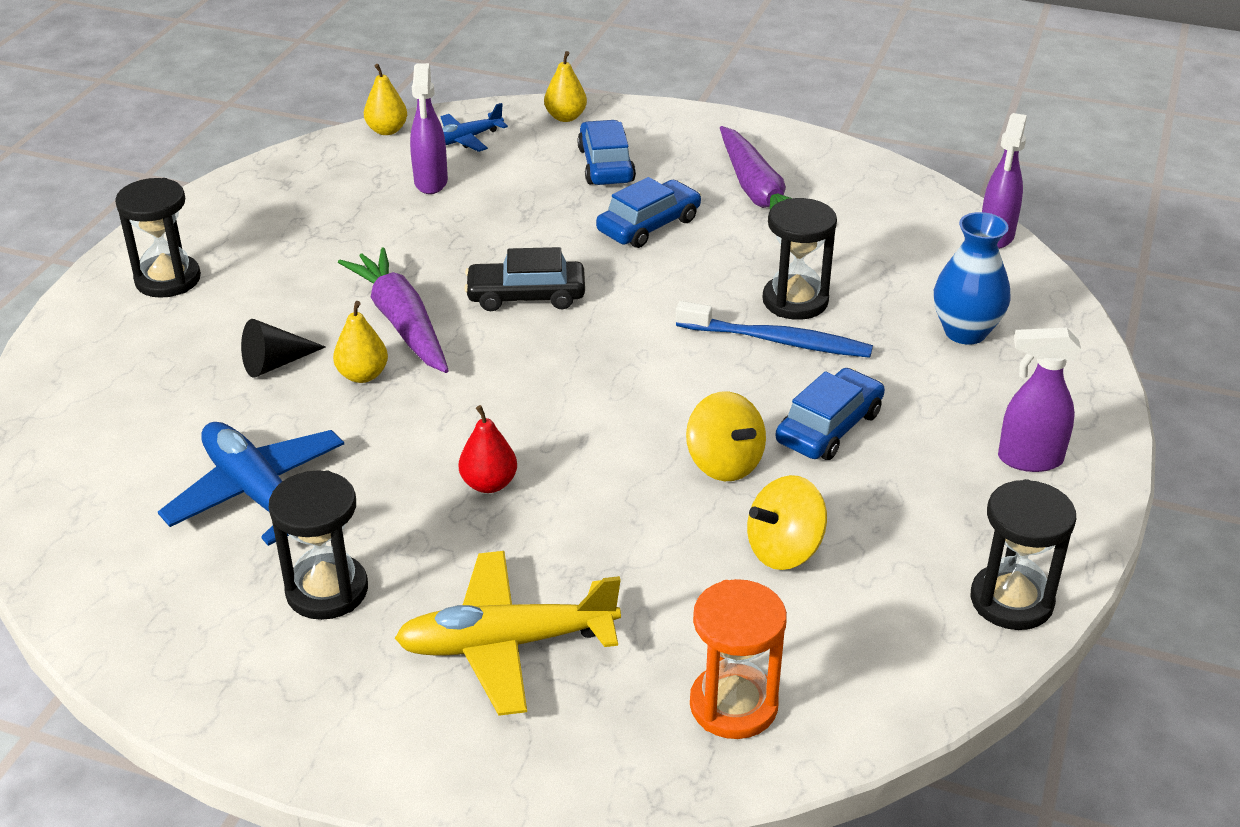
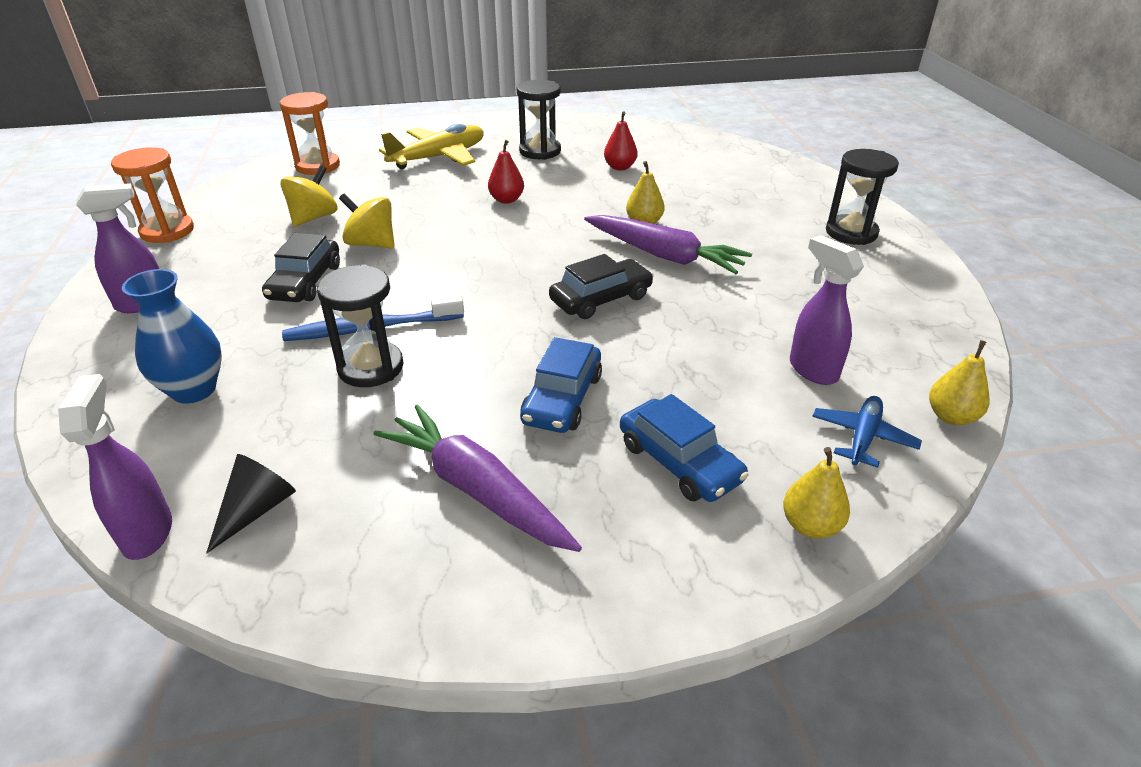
camera: 150 degrees right, 0 degrees up
(258, 494) = (620, 167): blue plane -> red pear
(275, 363) = (703, 213): black cone -> black cone (257, 509)
(829, 427) = (305, 282): blue car -> black car
(1011, 600) = (167, 231): black hourglass -> orange hourglass

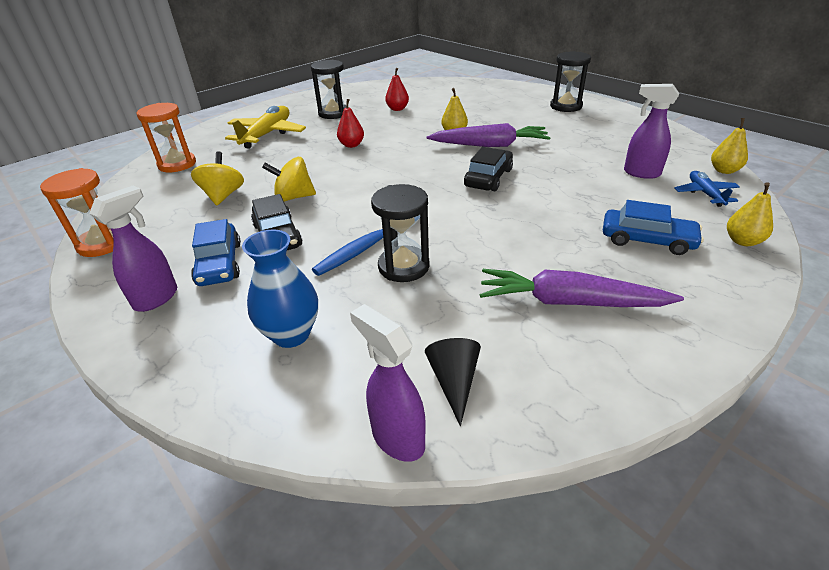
camera: 30 degrees left, 0 degrees up
(562, 399) = (544, 235): blue car -> blue car (219, 264)

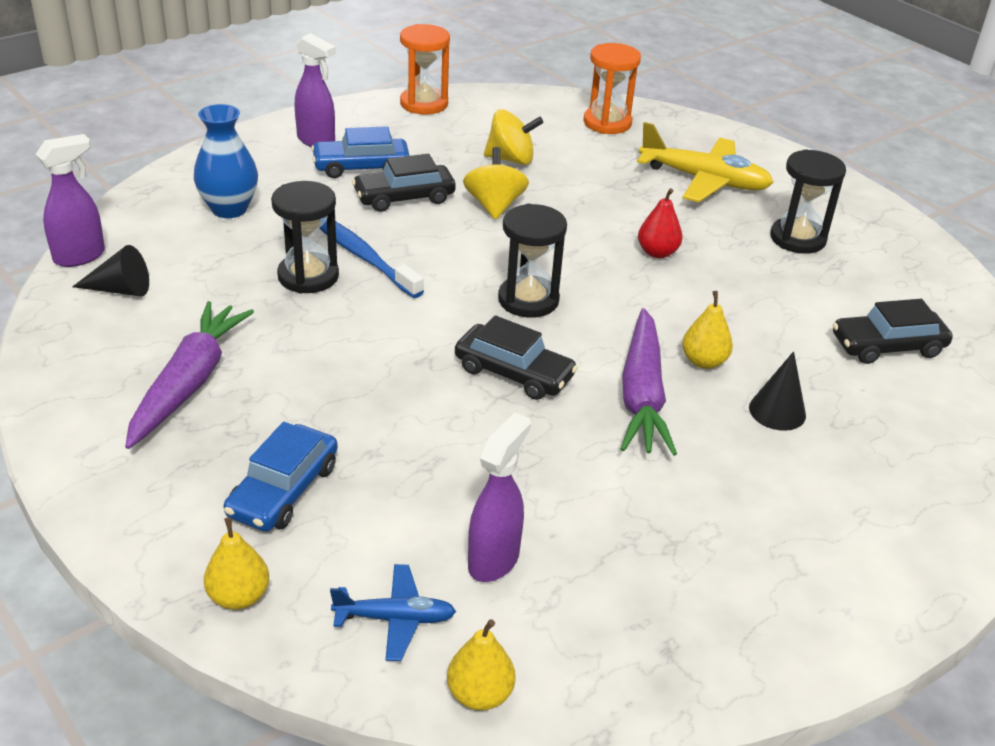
camera: 90 degrees right, 0 degrees up
(397, 109) = (825, 307): red pear -> none
(425, 99) = (887, 346): none -> black car
(485, 118) = (777, 411): none -> black cone
(566, 106) = (859, 549): black hourglass -> black hourglass (528, 300)

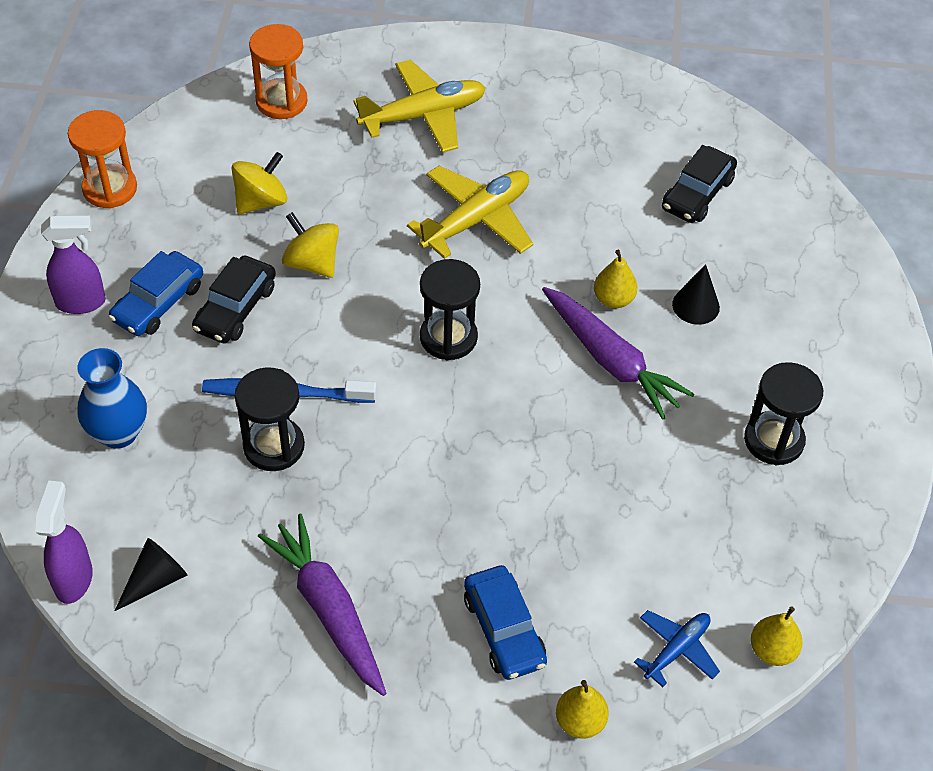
camera: 45 degrees left, 15 degrees up
(494, 560) = (677, 561): purple spray bottle -> none
(514, 373) = (517, 410): black car -> none
(657, 252) = (476, 220): red pear -> yellow plane
(797, 239) = (546, 131): black hourglass -> black hourglass (773, 440)

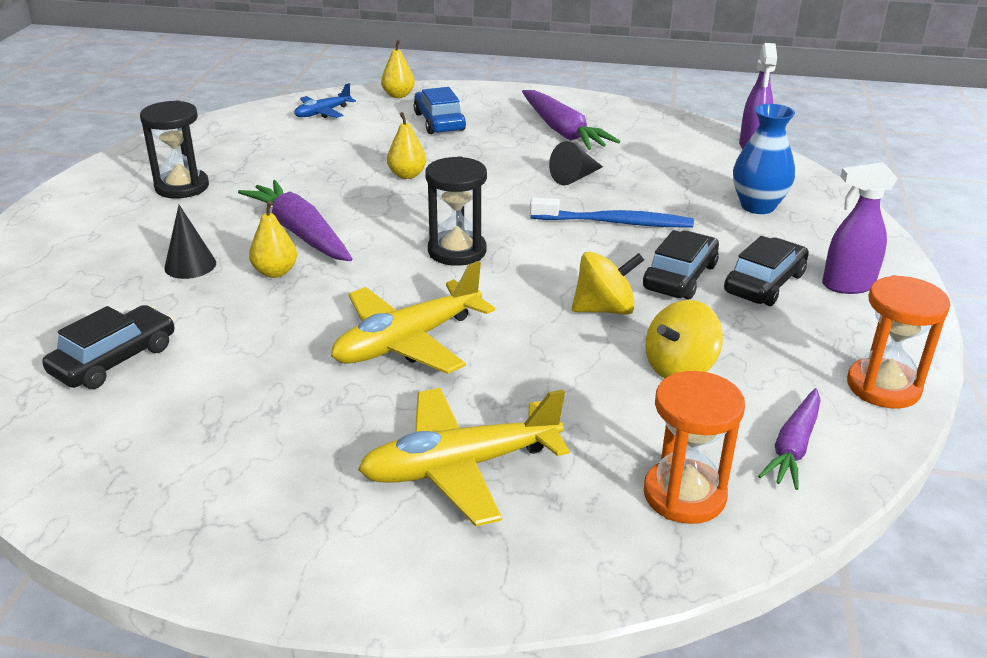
camera: 175 degrees left, 20 degrees down
(155, 580) = (692, 144): black cone -> black cone (575, 177)
(158, 302) = (764, 283): blue car -> black car
(199, 136) = (793, 447): none -> purple carrot
(274, 446) = (618, 196): black hourglass -> none
(312, 263) = (604, 309): yellow spinning top -> yellow spinning top turned 60 degrees counterclockwise
(772, 650) = (258, 111): yellow pear -> yellow pear (407, 175)

